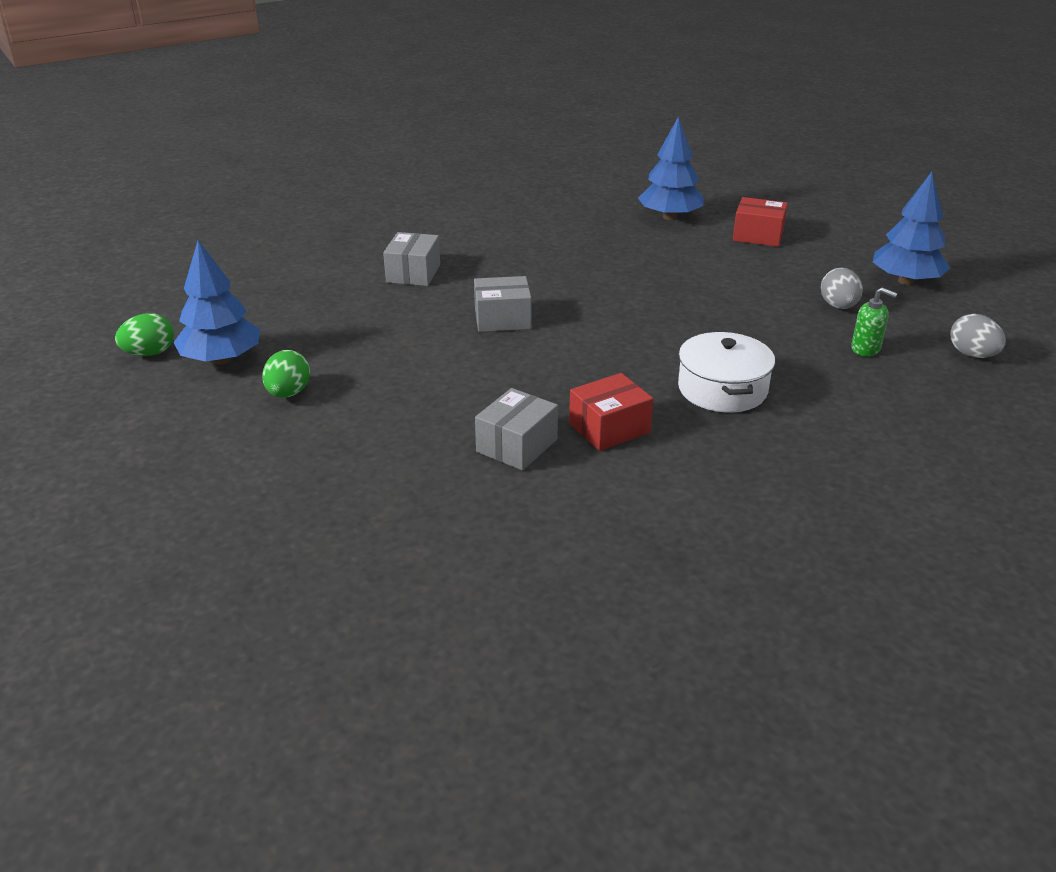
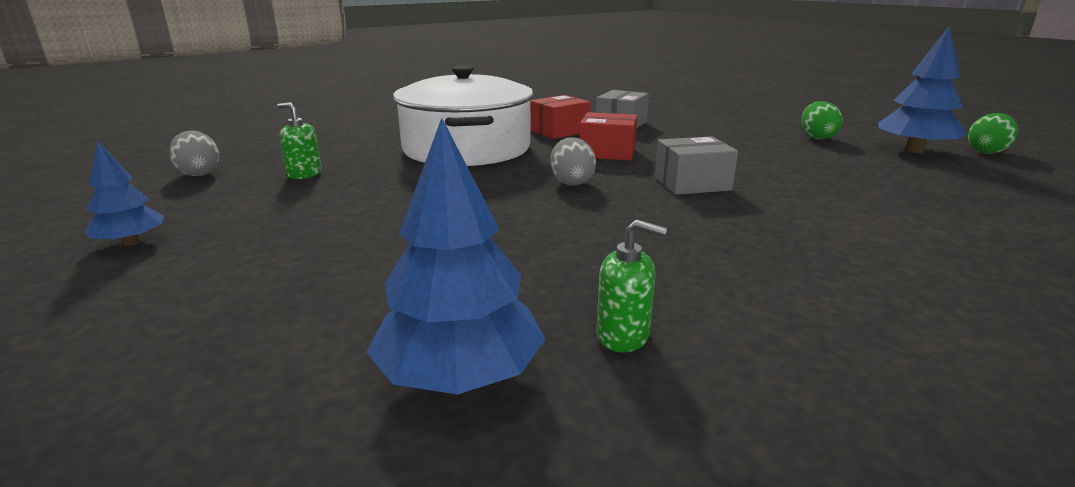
camera: 175 degrees right, 10 degrees down
(413, 273) = (867, 225): grey box -> none
(601, 226) = (623, 336): none -> green soap dispenser
(722, 389) = (467, 148): white pot -> white pot, size x1.67
(758, 235) = (282, 324): red box -> red box (607, 152)
(838, 306) = (282, 208): grey egg -> grey egg (571, 182)
(906, 281) = (131, 242): blue tree -> blue tree, size x0.60

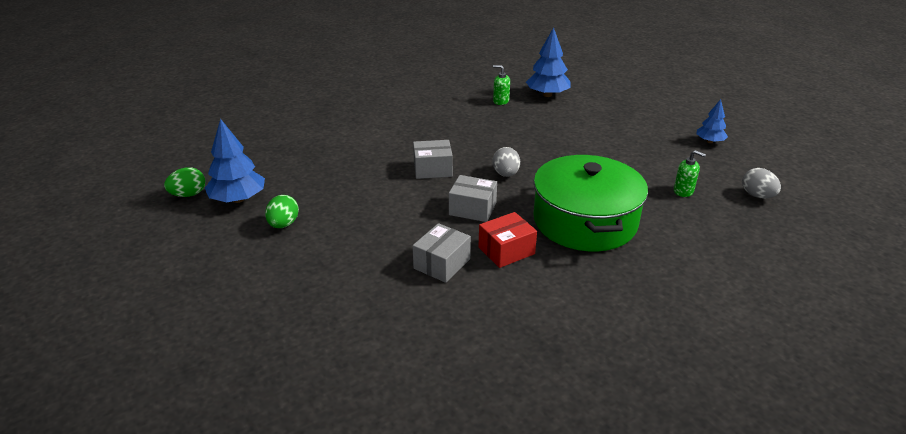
camera: 175 degrees left, 10 degrees up
(467, 148) = (584, 221): white pot -> green pot
(607, 152) = (472, 209): red box -> grey box

